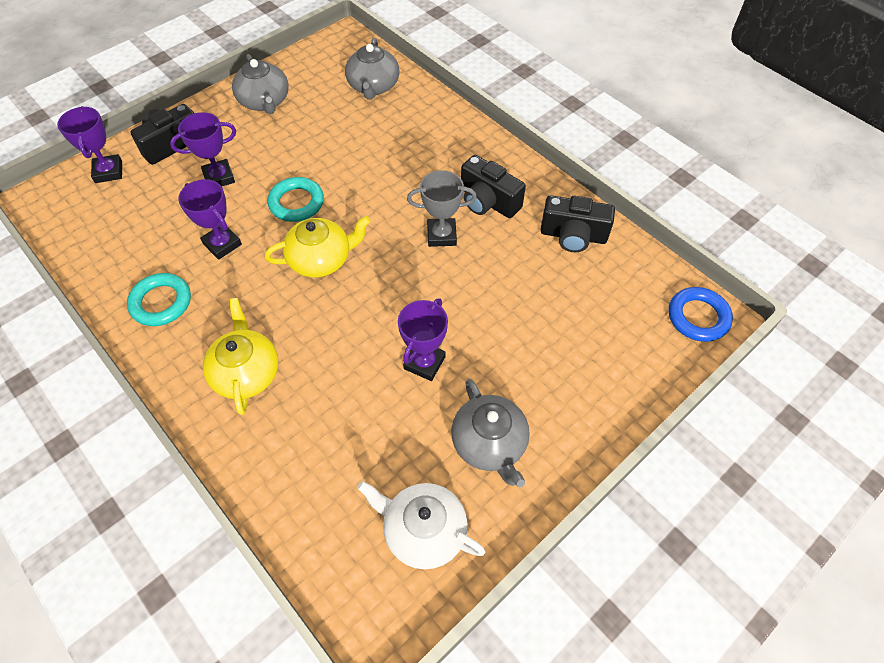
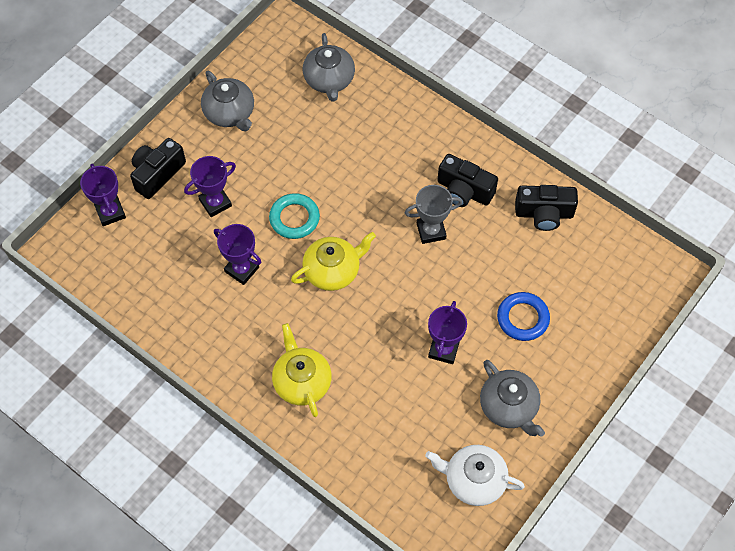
camera: 10 degrees left, 5 degrees up
(161, 302) = (209, 332): turquoise ring -> none
(698, 317) = (657, 274): blue ring -> blue ring (522, 318)

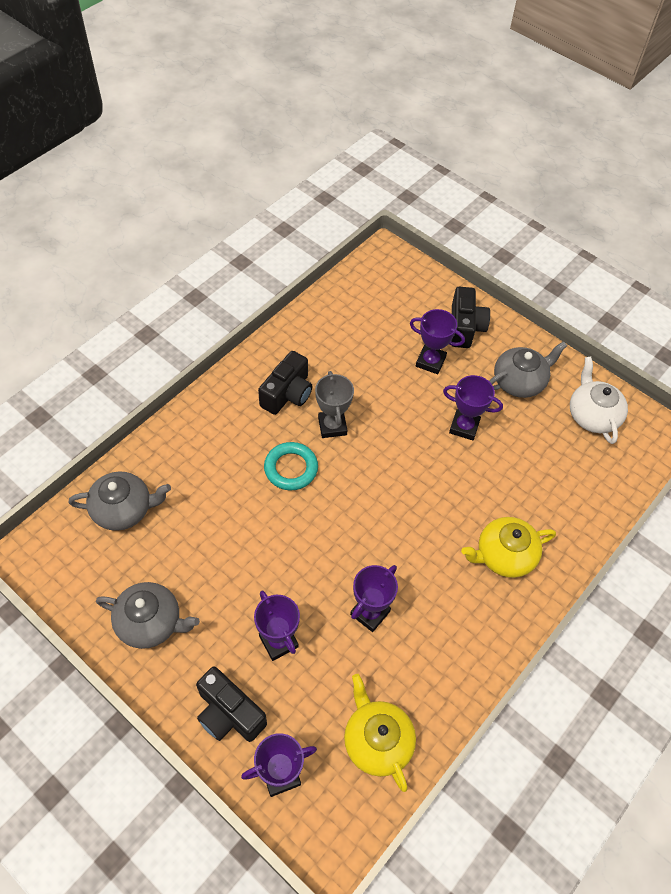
camera: 90 degrees left, 5 degrees down
(230, 113) = (150, 622): grey teapot -> grey teapot turned 45 degrees clockwise
(294, 218) = (307, 554): turquoise ring -> turquoise ring (291, 468)
(333, 270) = (374, 519): yellow teapot -> yellow teapot (377, 741)
(474, 480) = (592, 415): white teapot -> white teapot turned 150 degrees clockwise
(522, 318) = (430, 362): blue ring -> purple trophy
(544, 214) = (319, 333): black camera -> black camera (465, 327)

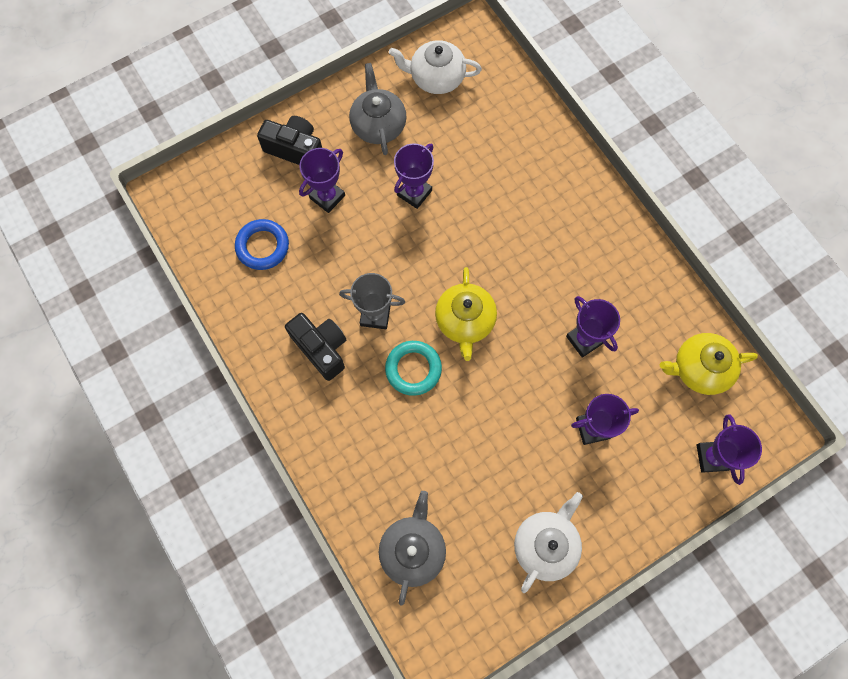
camera: 70 degrees left, 15 degrees up
(150, 622) = (545, 545): grey teapot -> white teapot
(229, 713) = (650, 489): black camera -> none
(365, 328) = (262, 246): none -> blue ring
(504, 555) = (557, 207): yellow teapot -> yellow teapot (465, 321)

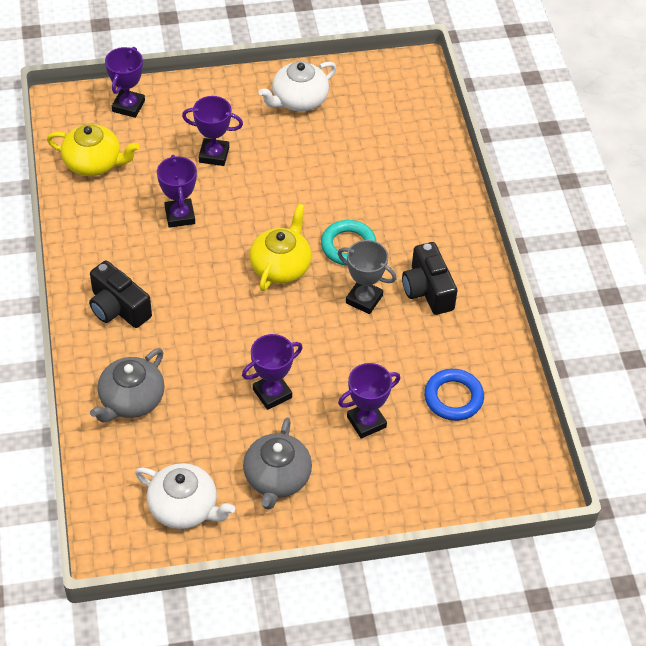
camera: 160 degrees left, 20 degrees down
(295, 149) = (382, 484): black camera -> black camera (118, 308)
(413, 550) = (407, 130): grey teapot -> grey teapot (131, 400)

